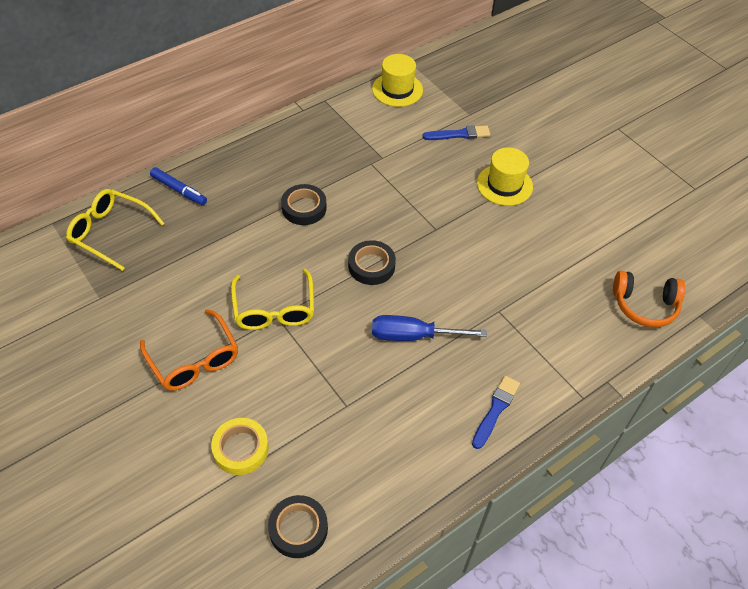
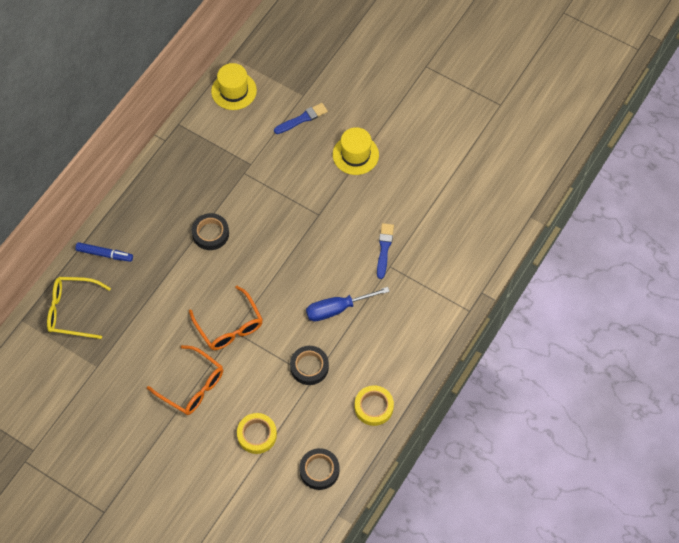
camera: 20 degrees left, 10 degrees up
(274, 309) = (229, 326): yellow glasses -> orange glasses
(371, 266) = (284, 264): black tape -> black tape (309, 367)
(408, 472) = (373, 407): none -> yellow tape
(495, 410) = (414, 342): blue brush -> blue brush (384, 249)
(644, 305) = (490, 223): orange headphones -> none

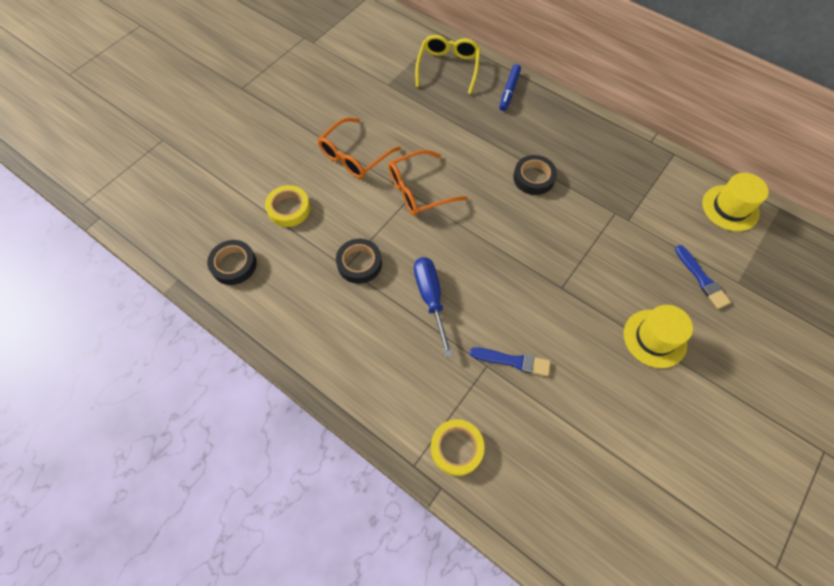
camera: 95 degrees right, 0 degrees up
(373, 407) = (297, 328): yellow tape -> yellow tape (456, 448)

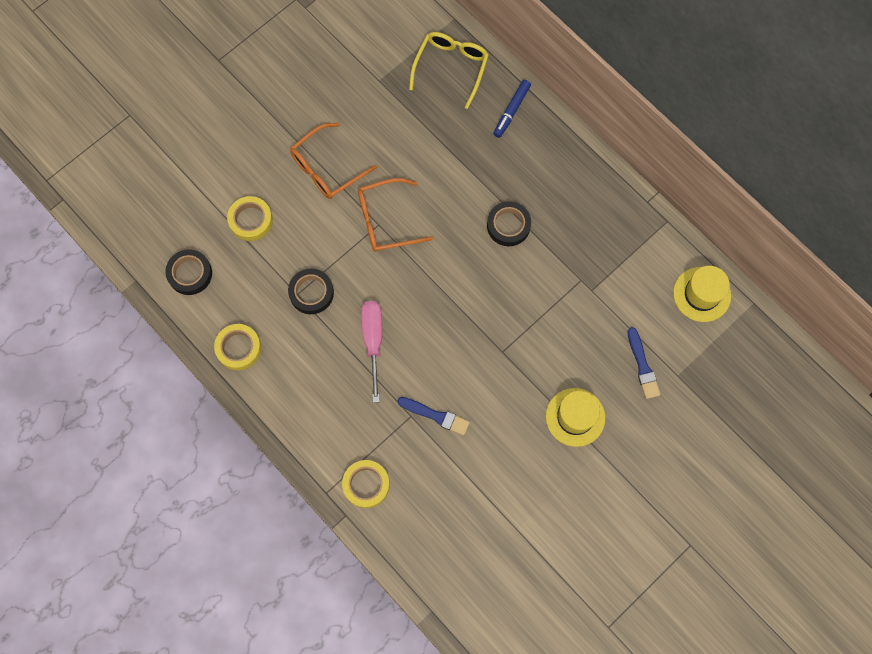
camera: 10 degrees right, 10 degrees up
(293, 327) = (238, 348): none -> yellow tape
(431, 299) = (373, 341): blue screwdriver -> pink screwdriver

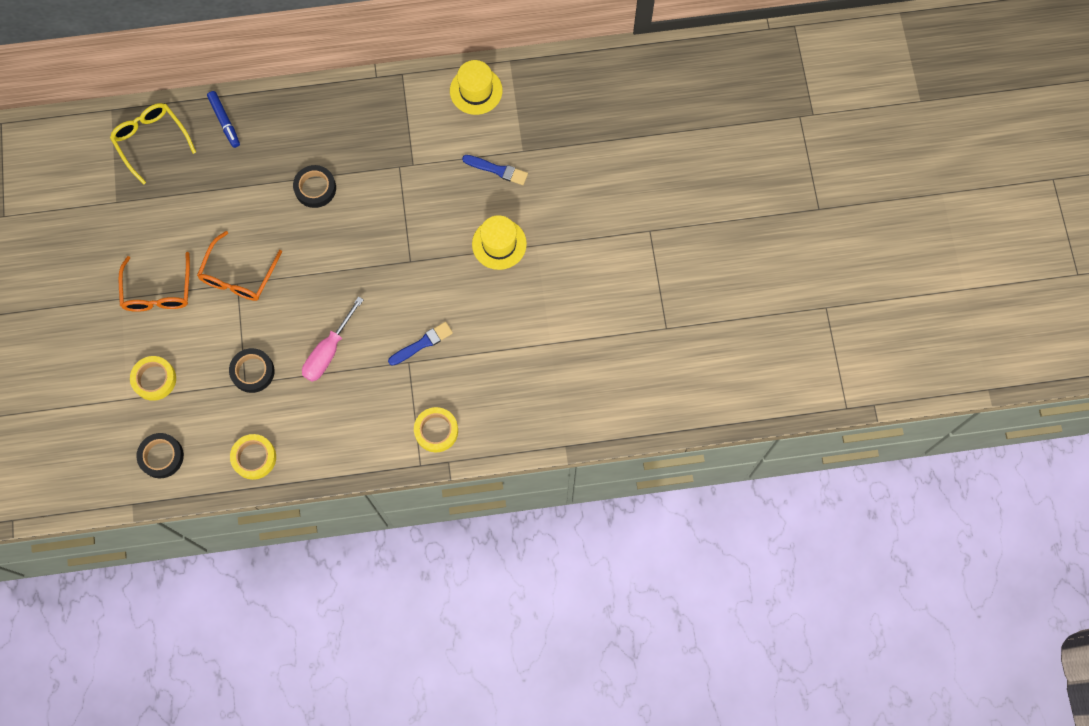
camera: 55 degrees left, 0 degrees up
(373, 341) = (328, 351): pink screwdriver -> pink screwdriver turned 90 degrees counterclockwise

